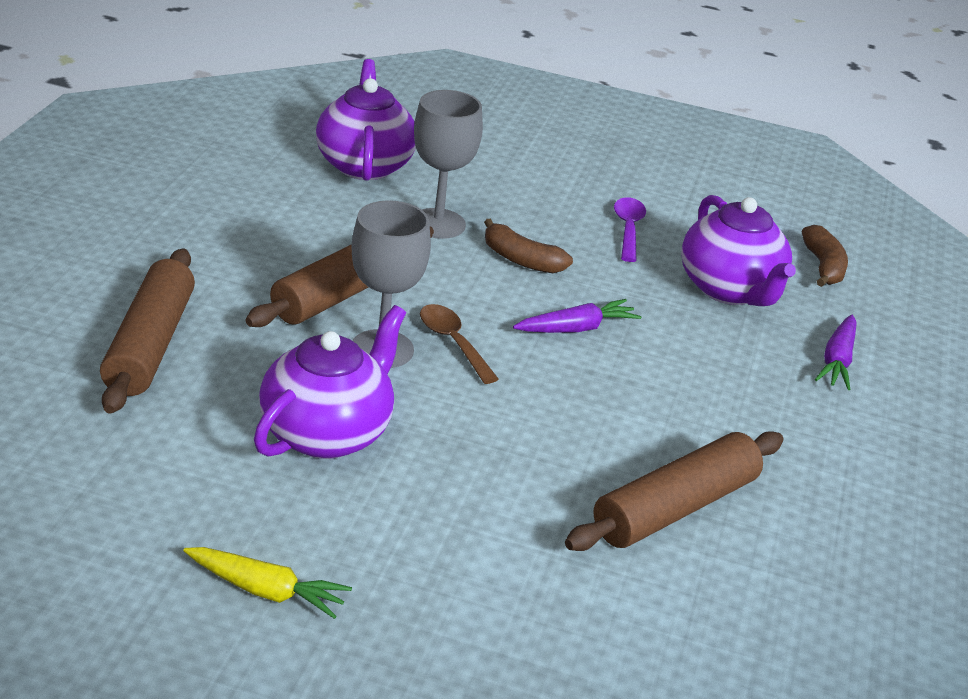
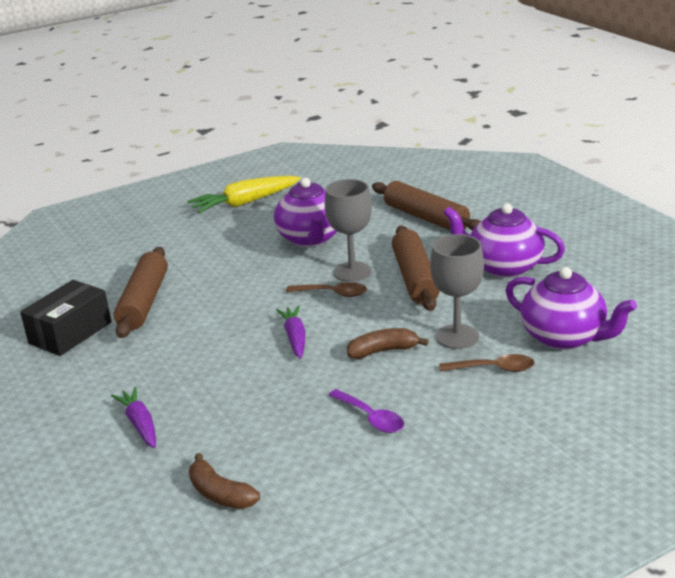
camera: 140 degrees right, 5 degrees down
(265, 590) = (245, 202): yellow carrot -> yellow carrot, size x1.58
(468, 188) = (494, 369): none -> brown spoon
(576, 329) = (295, 338): purple carrot -> purple carrot turned 150 degrees clockwise
(729, 290) = (254, 423): purple teapot -> purple teapot (503, 267)
(819, 533) = (70, 333): none -> black box

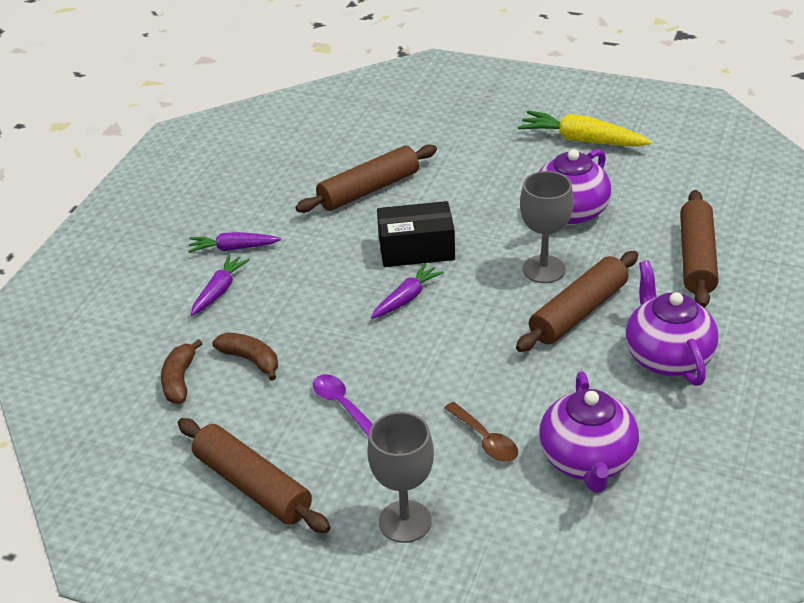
camera: 50 degrees right, 10 degrees up
(70, 333) = (291, 184): black box -> black box (416, 249)
(99, 394) = (233, 248): none -> purple carrot
(333, 293) = (495, 279): brown spoon -> none
(371, 418) = (341, 405): purple spoon -> purple spoon turned 135 degrees clockwise
(383, 351) = (441, 358): brown banana -> brown banana (250, 360)
(406, 504) = (252, 485): none -> brown rolling pin
(457, 337) = (511, 390): grey goblet -> grey goblet (405, 521)

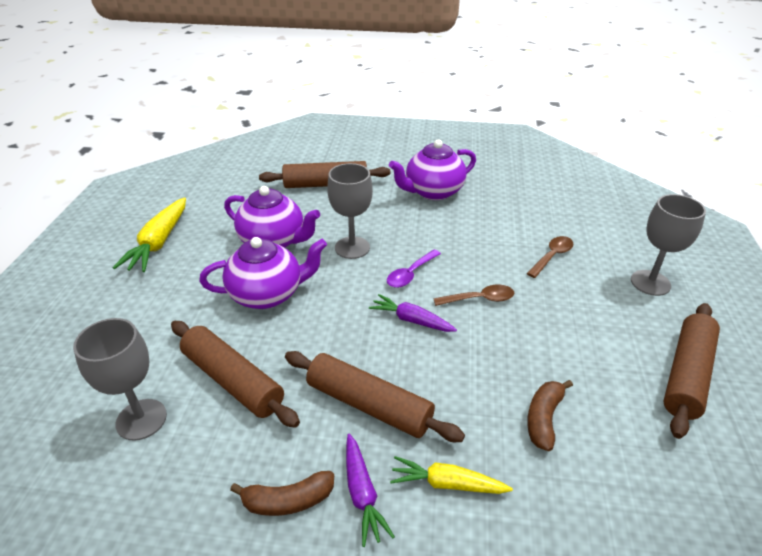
camera: 105 degrees left, 0 degrees up
(179, 380) = (605, 476): brown banana -> brown banana (288, 500)
(219, 291) = (447, 484): purple carrot -> yellow carrot
(341, 405) = (563, 337): purple spoon -> purple spoon (410, 274)
(347, 150) = (141, 419): none -> grey goblet
(416, 249) = (337, 325): black box -> none
(423, 354) = (479, 299): none -> brown spoon
(578, 312) = (399, 228): brown rolling pin -> brown rolling pin (369, 405)
(587, 461) = (543, 215): purple teapot -> purple teapot (268, 294)

